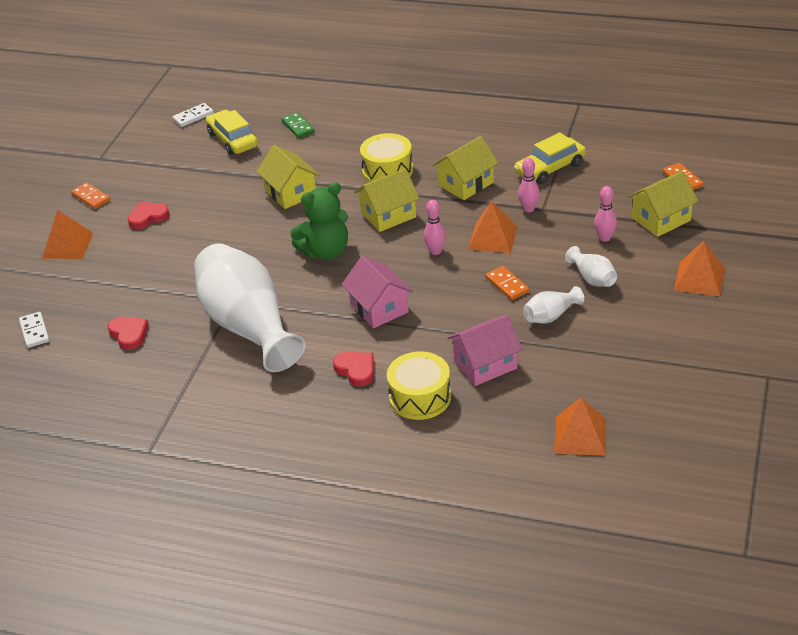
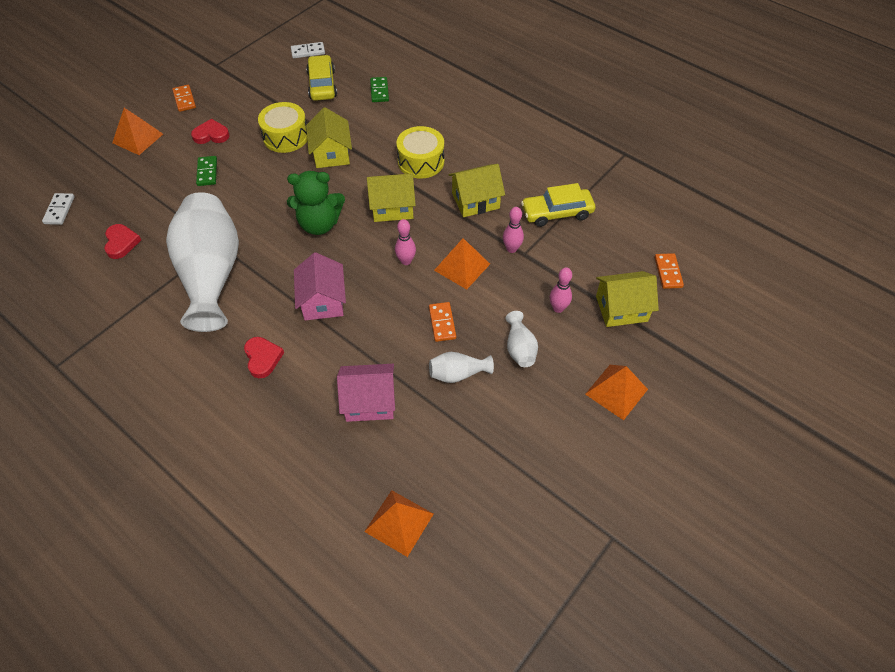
camera: 20 degrees right, 15 degrees up
(171, 249) = (207, 172): none -> green domino
(420, 397) = (294, 412): yellow drum -> yellow drum (285, 137)

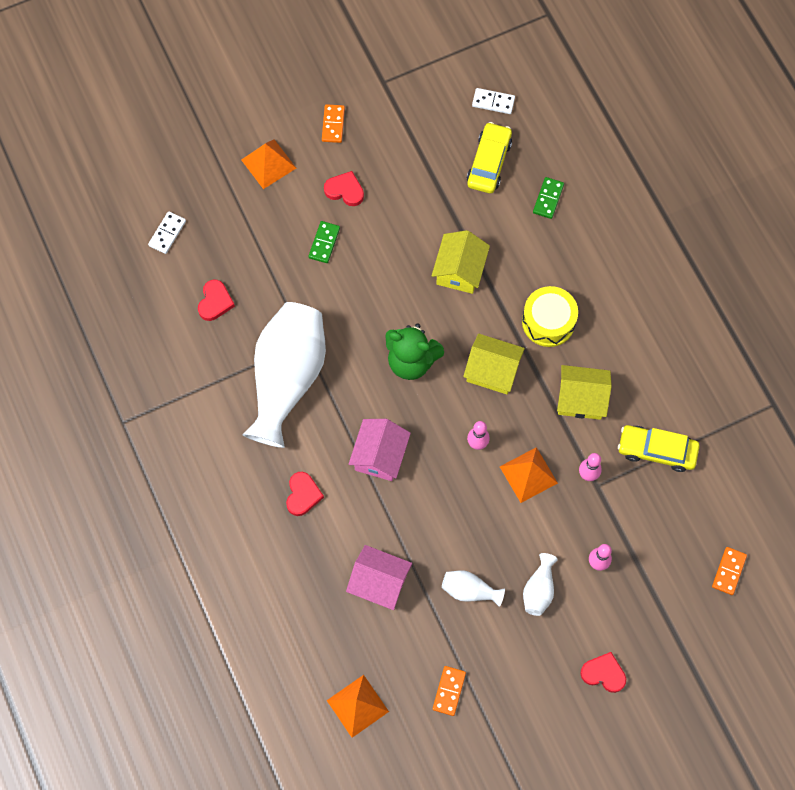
camera: 25 degrees right, 15 degrees up
(285, 137) = (421, 226): yellow drum -> none
(442, 323) = (480, 530): orange domino -> orange domino (449, 691)
(616, 391) = (603, 673): orange pyramid -> red heart
(621, 308) = (658, 591): yellow house -> none

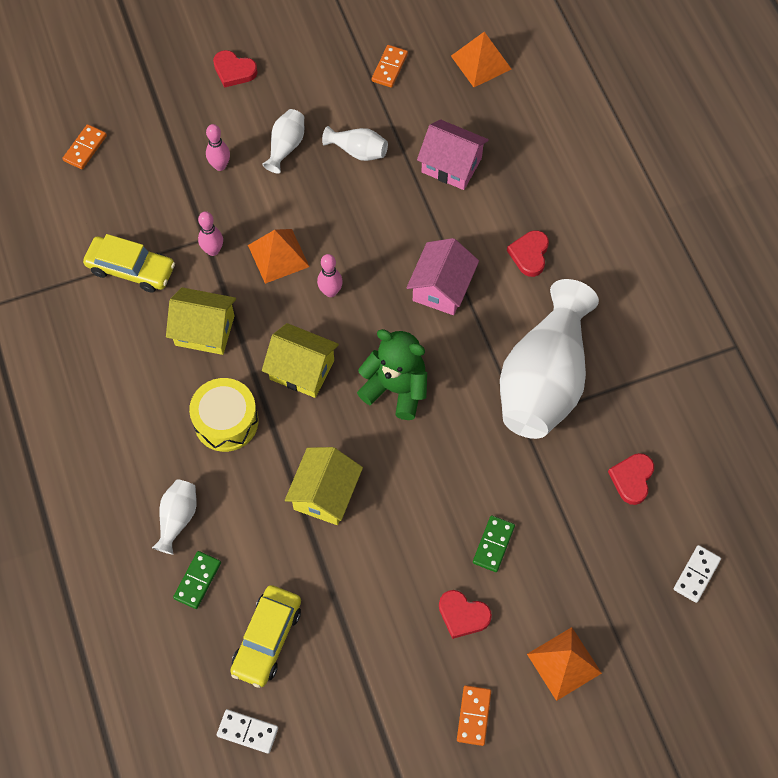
camera: 175 degrees left, 5 degrees down
(572, 242) = (177, 518): none -> white vase

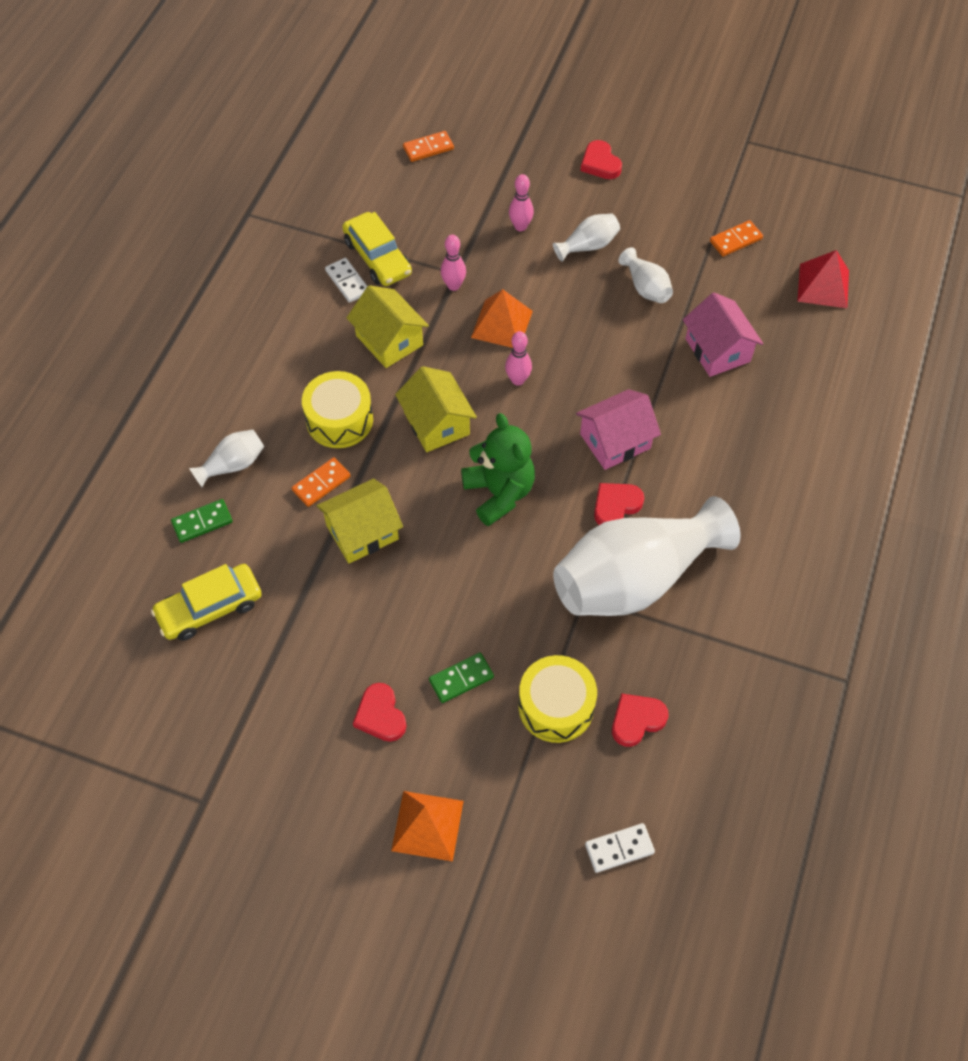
camera: 40 degrees right, 5 degrees down
(247, 732) = (127, 666): white domino -> white domino (347, 282)
(474, 716) = (311, 804): orange domino -> orange domino (321, 483)
(481, 62) = (823, 285): orange pyramid -> red pyramid
(529, 254) = (720, 467): red heart -> red heart (616, 506)
(572, 512) = (556, 706): none -> yellow drum

